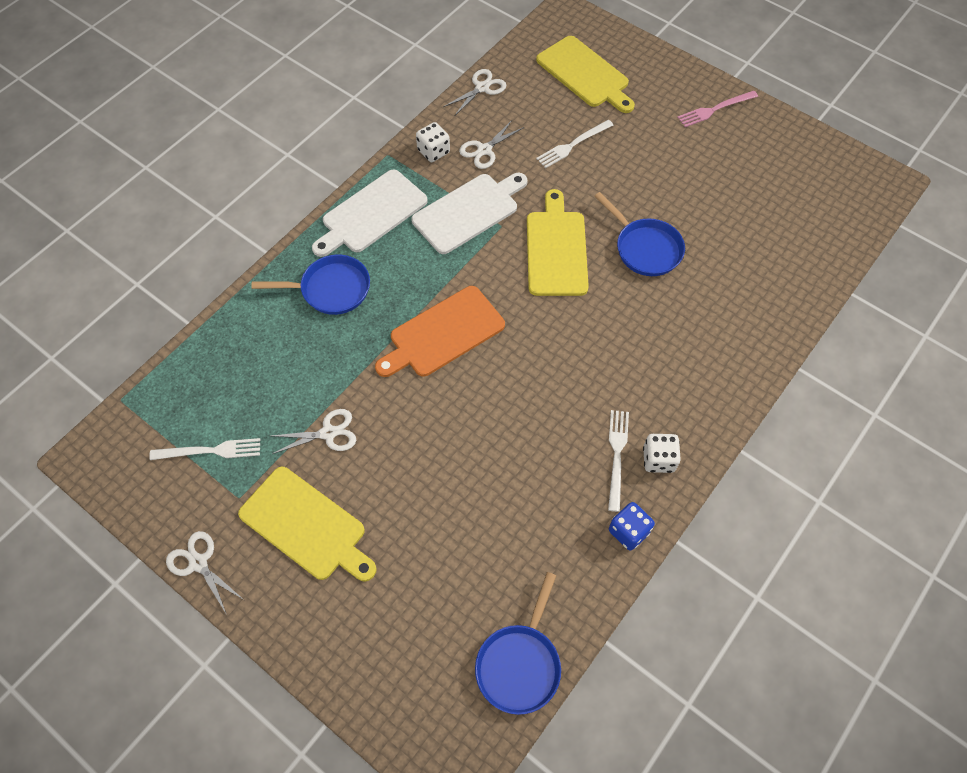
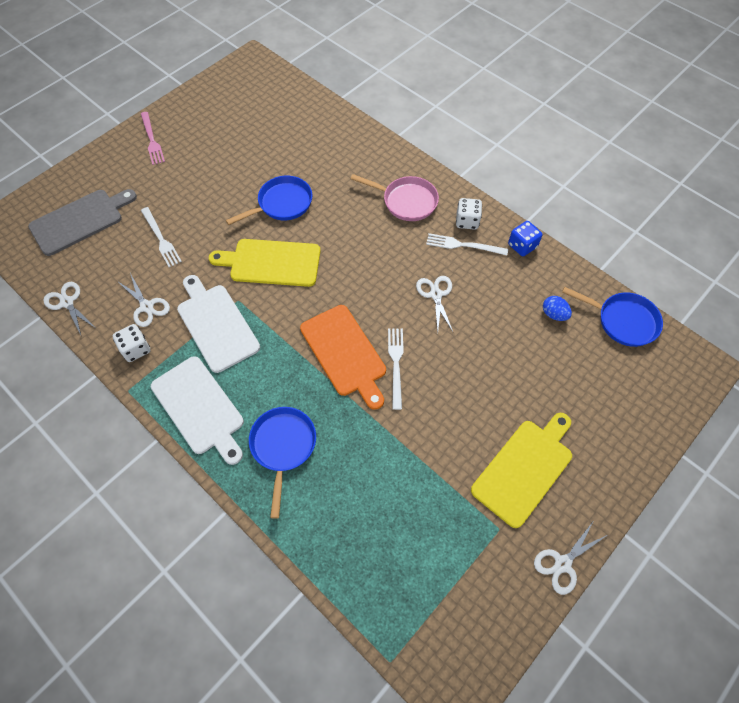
camera: 85 degrees left, 0 degrees up
(210, 451) = (452, 559): white fork -> white fork (396, 364)
(328, 433) = (437, 450): white scissors -> white scissors (436, 295)
(520, 569) = (554, 314): none -> blue egg
(585, 74) = (80, 220): yellow cutting board -> grey cutting board
(678, 384) = (406, 201): none -> pink pan

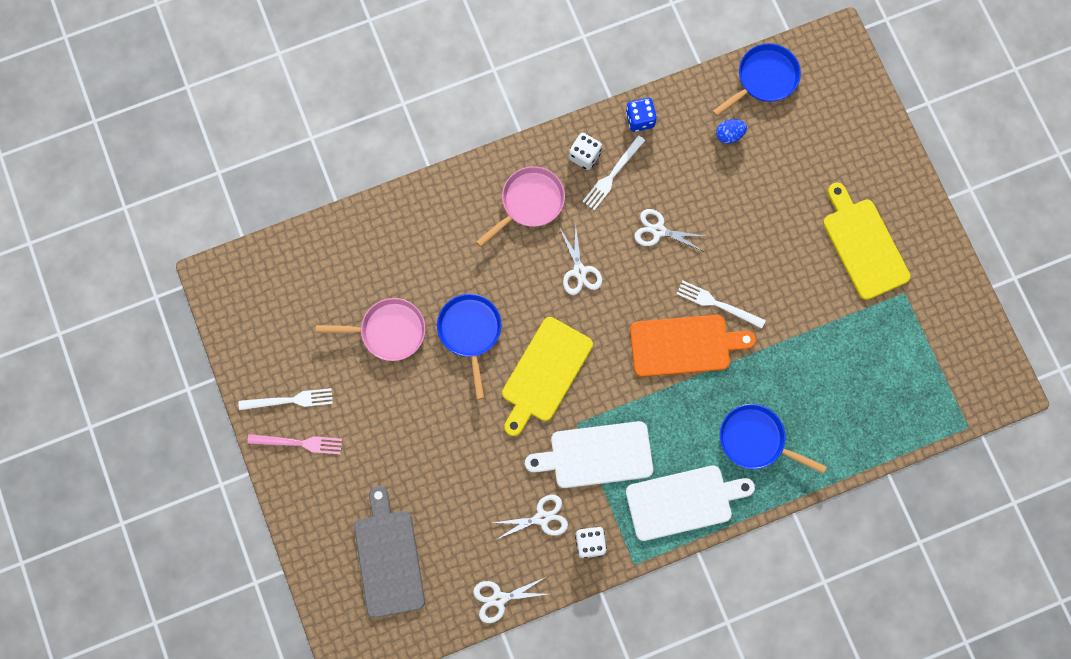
camera: 65 degrees left, 15 degrees up
(161, 239) = (458, 477): white fork -> white fork (290, 400)
(259, 157) = (388, 331): none -> pink pan
(563, 563) = (951, 259): white scissors -> white scissors (579, 271)

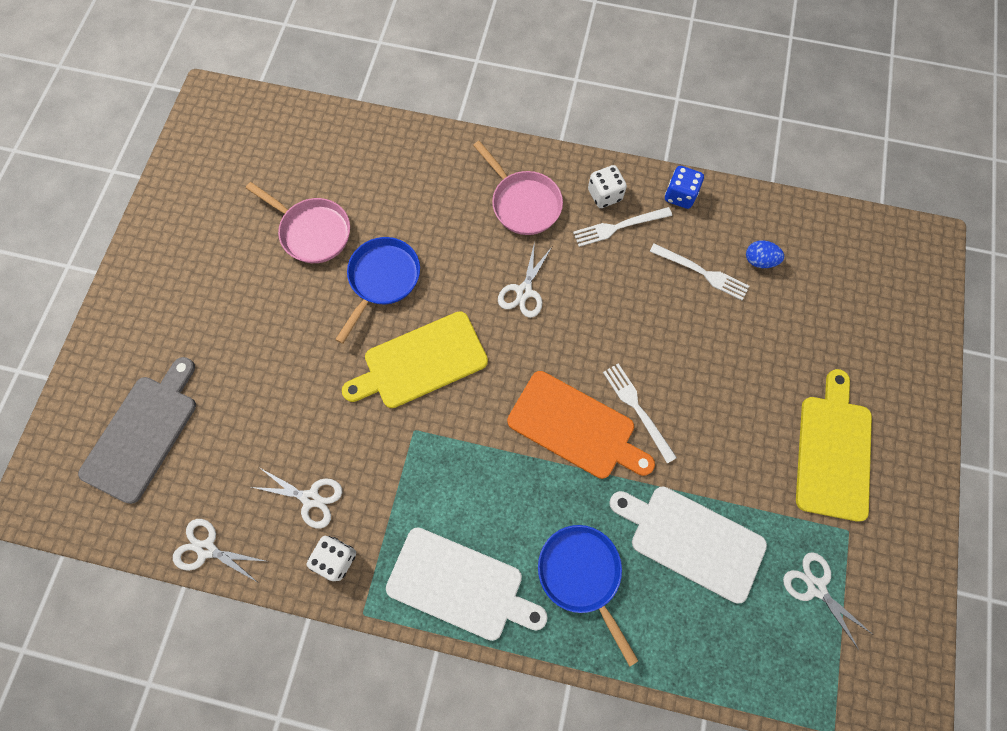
camera: 35 degrees right, 5 degrees down
(290, 400) = (182, 234): white fork -> white fork (702, 272)
(299, 443) = (158, 275): pink fork -> none
(529, 203) = (523, 203): pink pan -> pink pan turned 60 degrees clockwise
(596, 455) = (409, 474): white cutting board -> white cutting board (692, 540)
(658, 231) = (627, 303): white scissors -> white scissors (816, 587)
(764, 79) = (828, 232): blue pan -> none

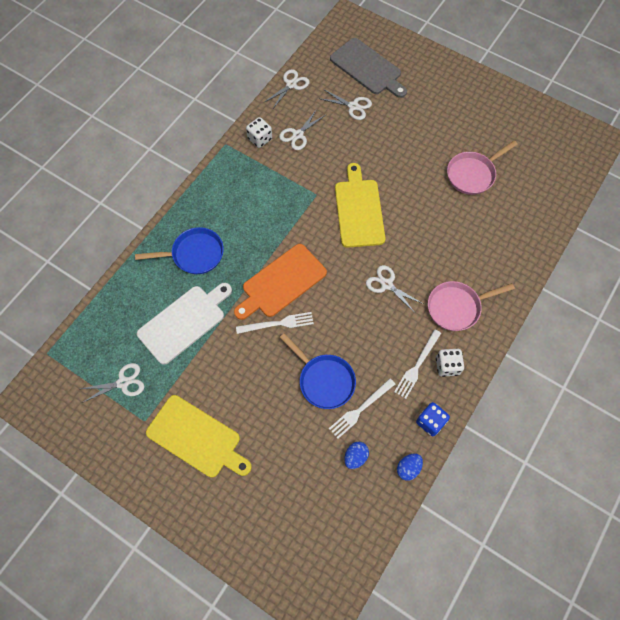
camera: 110 degrees right, 5 degrees down
(230, 430) = (353, 106): none -> white scissors
(382, 279) = (424, 204): blue pan -> blue pan (324, 380)
(460, 585) = (218, 192): white cutting board -> none
(619, 227) = (417, 365): white fork -> white fork turned 150 degrees counterclockwise
(743, 204) = (408, 468): none -> blue egg

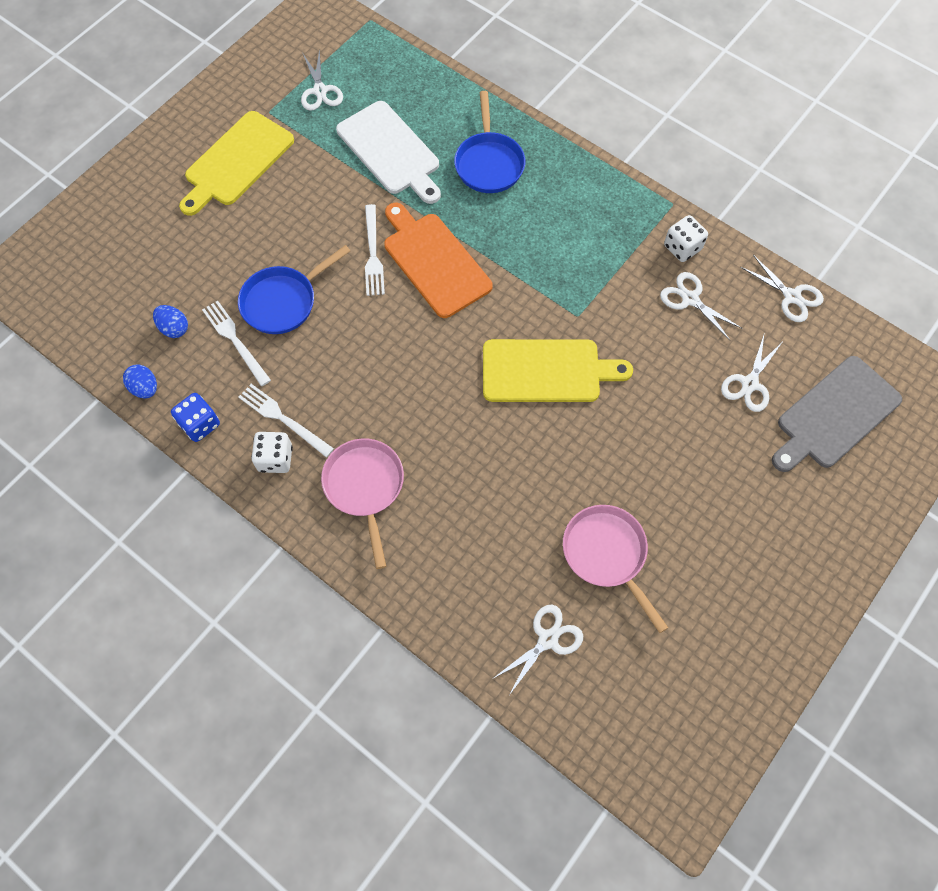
camera: 95 degrees right, 0 degrees up
(386, 284) = (415, 395): white scissors -> white scissors (547, 639)

